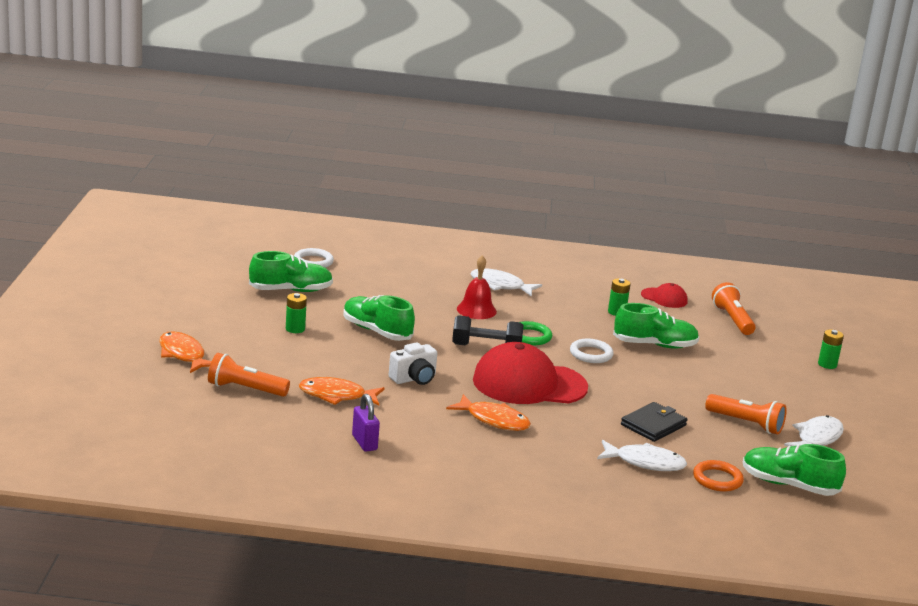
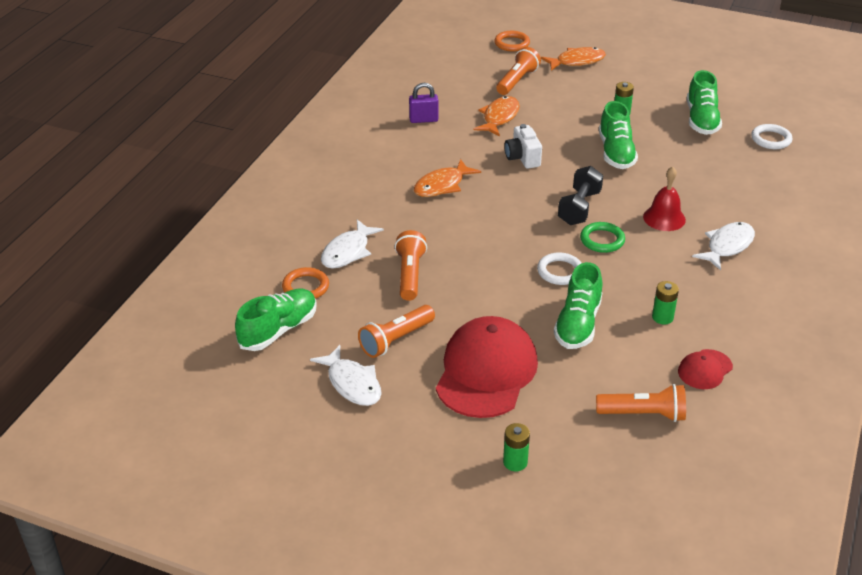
camera: 110 degrees right, 15 degrees up
(146, 397) = (512, 43): none -> orange ring
(377, 331) = (616, 153): green shoe -> green shoe turned 120 degrees clockwise
(529, 384) = (503, 218): red cap -> red cap (486, 372)
(653, 425) = (410, 275): black wallet -> orange flashlight

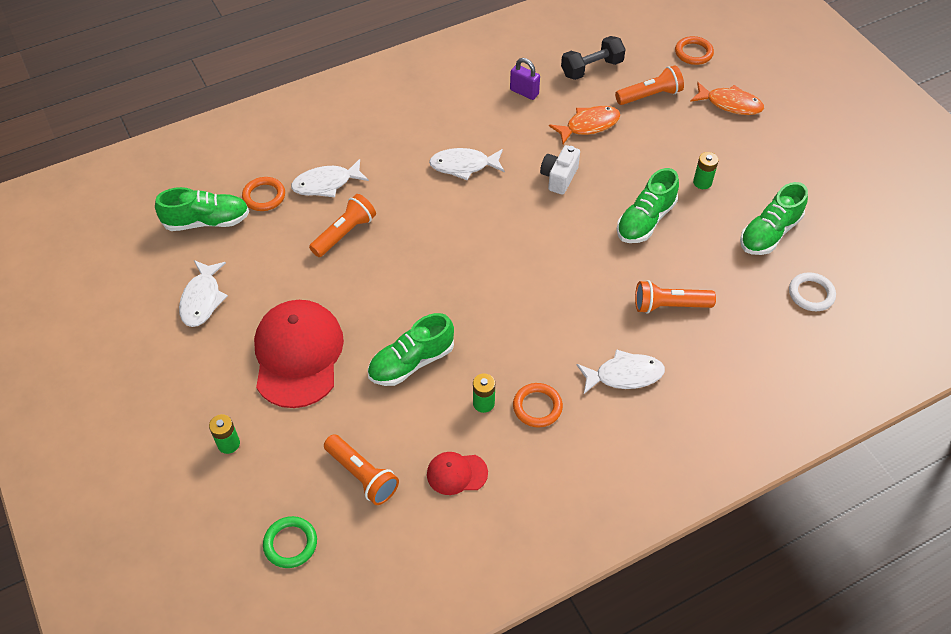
camera: 40 degrees right, 15 degrees up
(396, 340) = (270, 283): orange flashlight -> orange flashlight (669, 306)
(442, 185) = (463, 166): orange fish -> white fish
(486, 372) = (298, 355): red cap -> red cap turned 60 degrees counterclockwise
(560, 271) = (456, 305): white ring -> none
(579, 208) = (546, 255): black dumbbell -> black dumbbell (591, 68)
(602, 240) = (526, 298): green ring -> green ring (290, 543)
(664, 218) = (605, 311): red bell -> none
(700, 297) = (537, 407): none -> orange ring

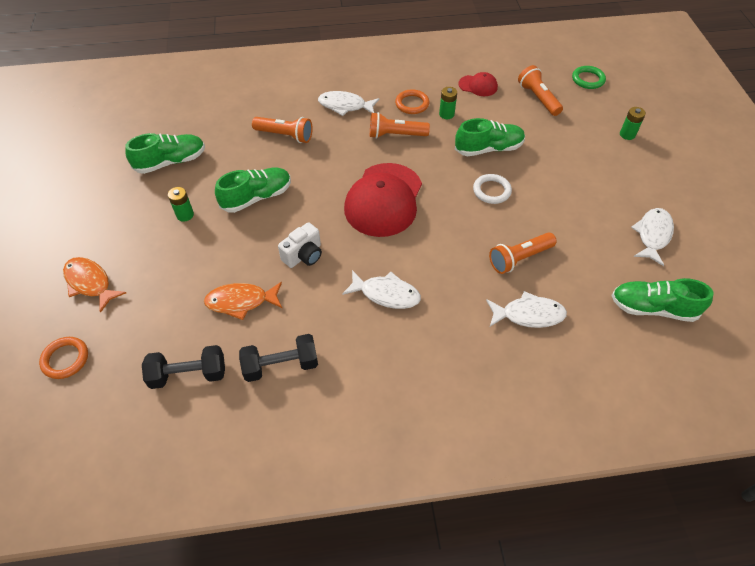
camera: 160 degrees left, 0 degrees up
(264, 196) = (594, 319): orange ring -> none
(298, 355) = (573, 174): red cap -> red cap (384, 200)
(524, 92) = (281, 365): purple padlock -> black dumbbell
(650, 95) = (156, 318): orange flashlight -> orange flashlight (395, 135)
(811, 294) = (182, 117): white ring -> white ring (491, 191)

